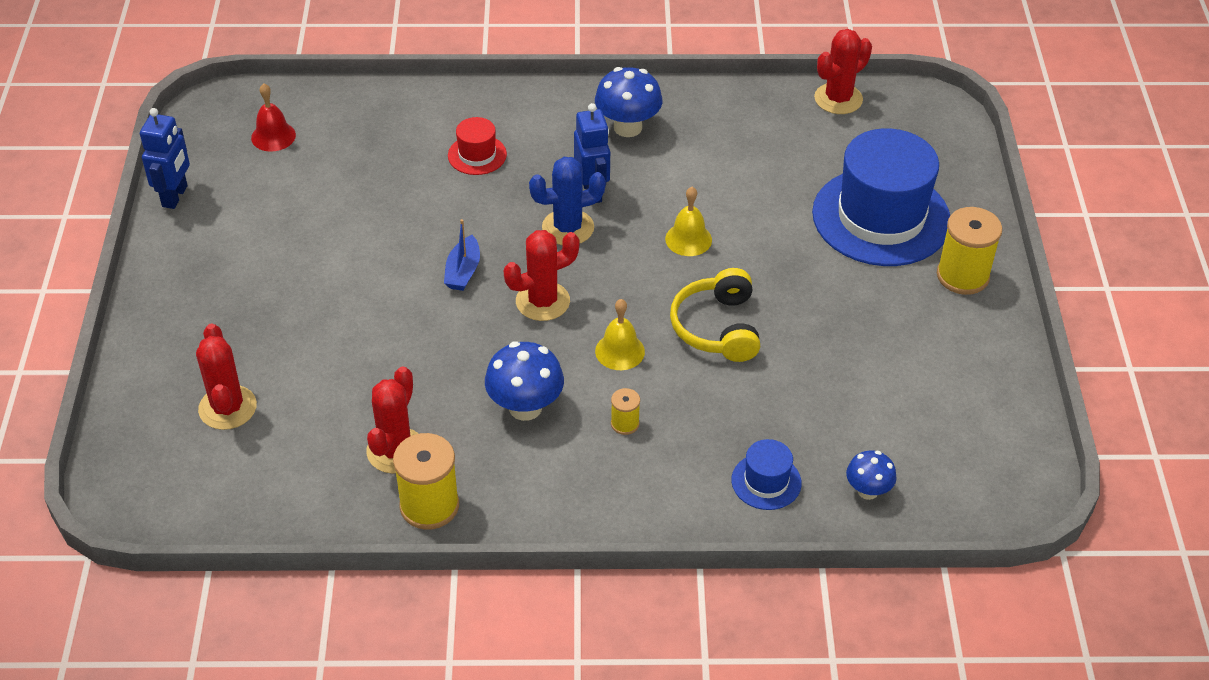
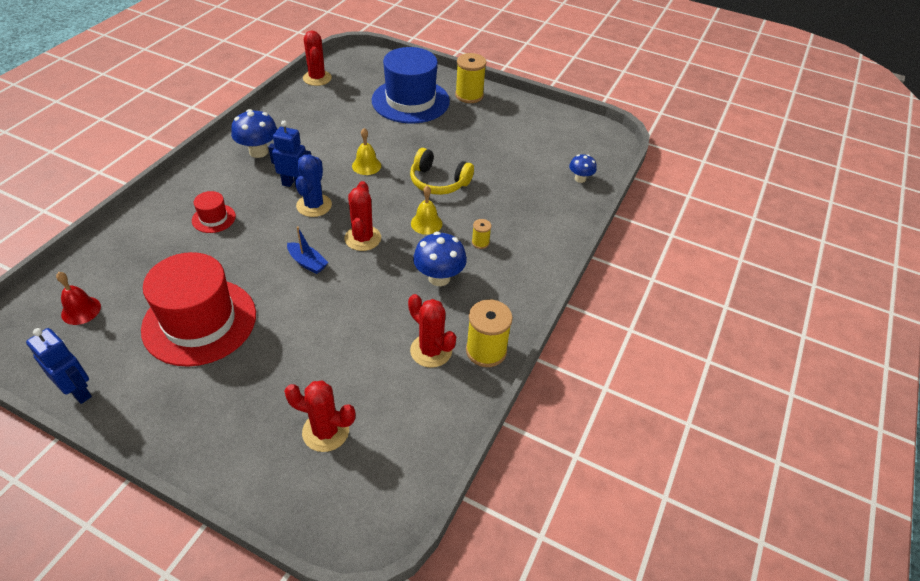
camera: 65 degrees left, 0 degrees up
(314, 231) = (199, 321): none -> red hat
(766, 481) = (554, 208): blue hat -> none

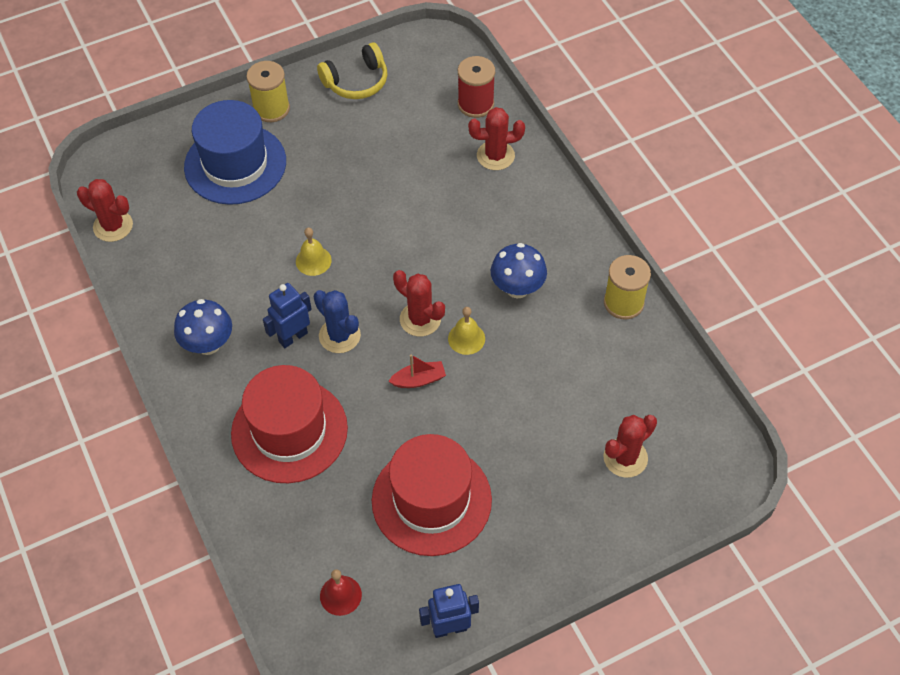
camera: 50 degrees left, 10 degrees up
(214, 218) = (289, 431): red hat -> red hat, size x2.26
(307, 263) = (419, 380): blue boat -> red boat
(426, 223) = (439, 258): yellow bell -> yellow bell (466, 338)
(431, 351) = (595, 341): red cactus -> red cactus (495, 156)
(438, 182) = (388, 215): yellow headphones -> yellow headphones (356, 81)
(480, 242) = (498, 232): yellow spool -> none
(580, 179) = (475, 104): blue mushroom -> red spool

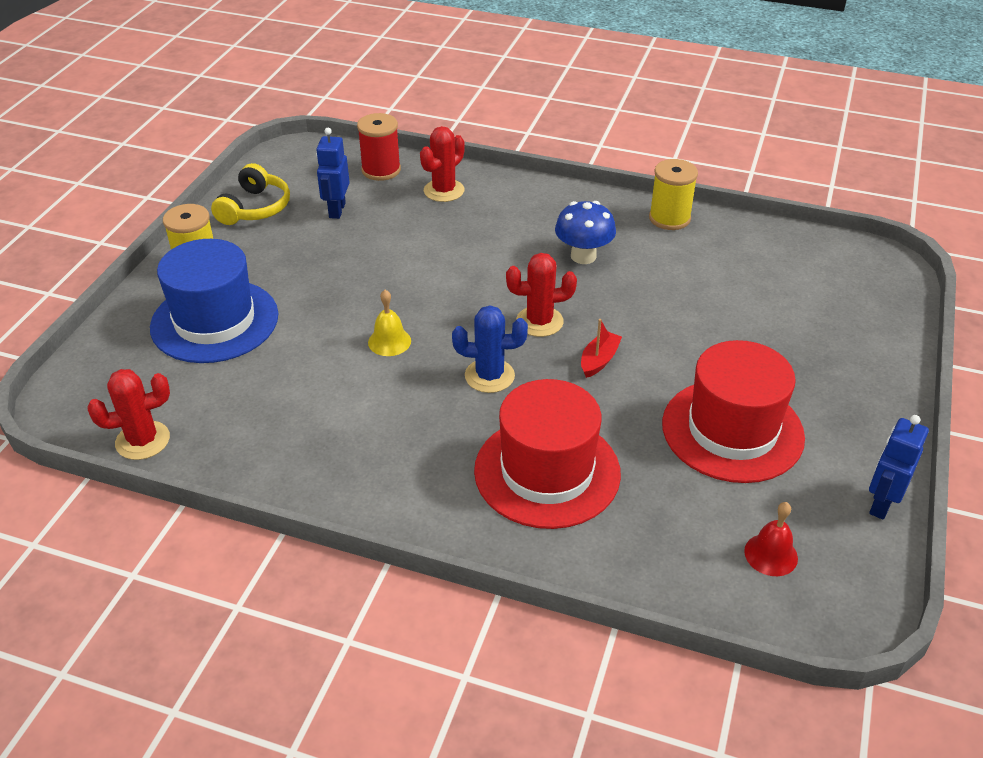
camera: 45 degrees left, 15 degrees down
(208, 344) = (376, 463): blue mushroom -> none
(293, 337) = (449, 404): blue robot -> blue robot (336, 210)
(466, 338) = (594, 310): yellow bell -> none
(625, 458) = (815, 303): red cactus -> none

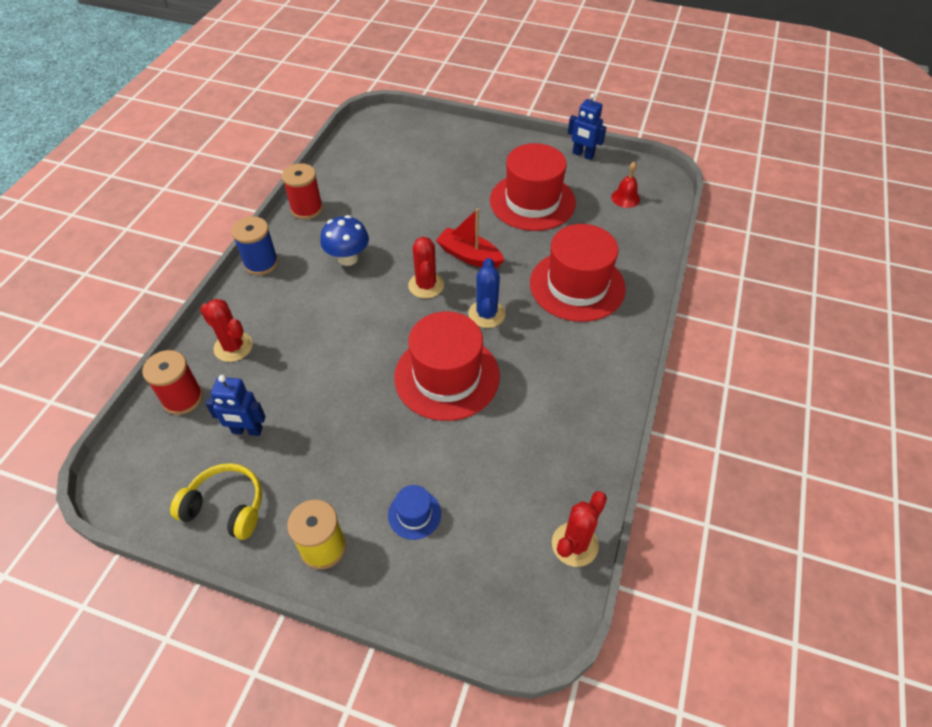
camera: 90 degrees left, 10 degrees up
(142, 440) = (574, 544): red cactus -> red cactus turned 60 degrees clockwise
(214, 321) = (414, 514): blue hat -> blue hat, size x0.44
(389, 341) = (447, 376): yellow bell -> red hat
(569, 195) = (261, 263): none -> blue spool
(599, 360) = (469, 256): red boat -> red boat, size x1.56
(669, 218) = (307, 209): yellow spool -> red spool

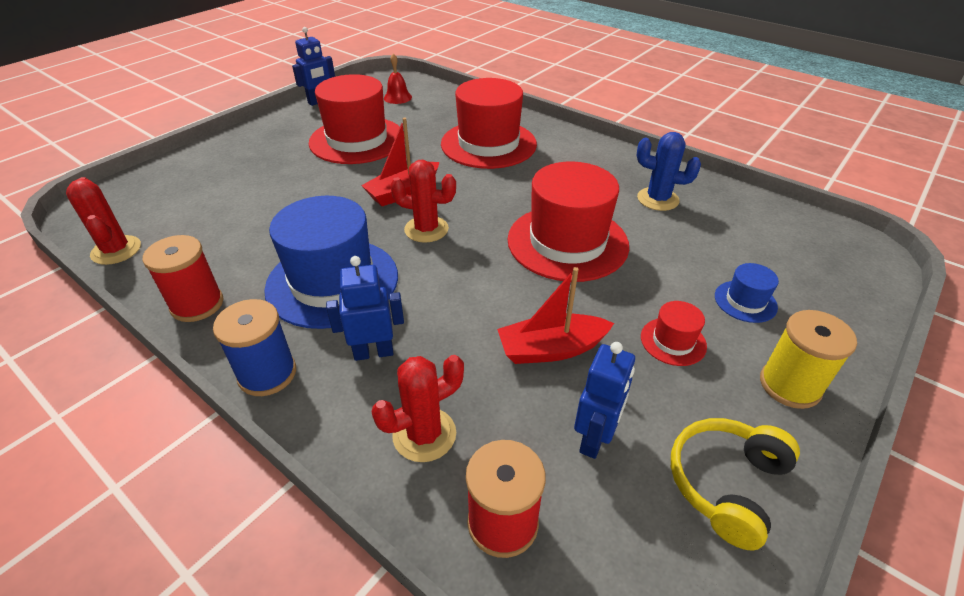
camera: 70 degrees left, 10 degrees down
(290, 302) = (373, 352): none -> blue robot
(319, 392) = (551, 349): none -> red boat
(348, 258) = (332, 282): blue mushroom -> blue hat
(349, 465) = (673, 341): none -> red hat
(486, 314) = (494, 199): blue cactus -> blue cactus (657, 199)
(574, 544) = (779, 213): red cactus -> red cactus (116, 250)

